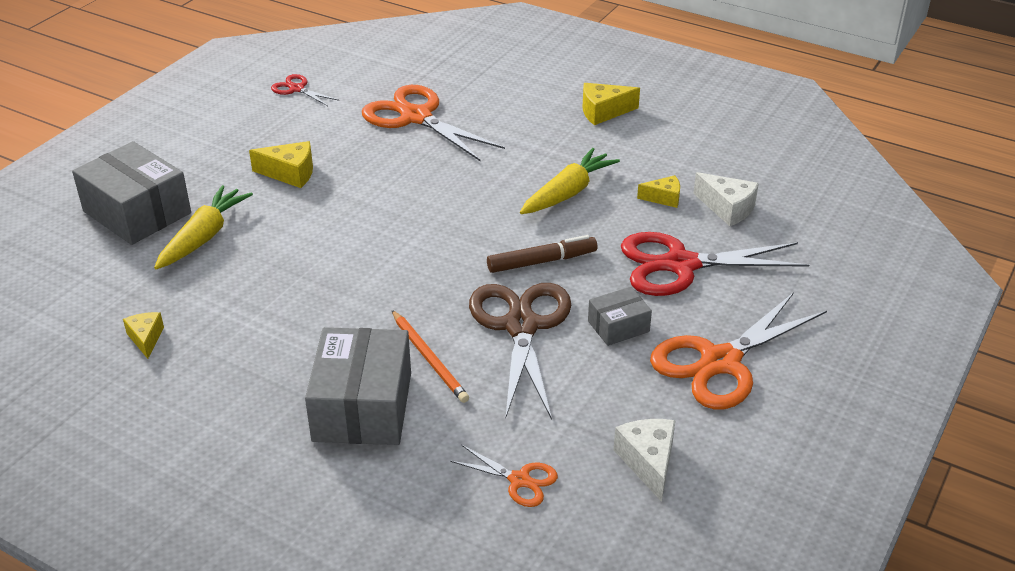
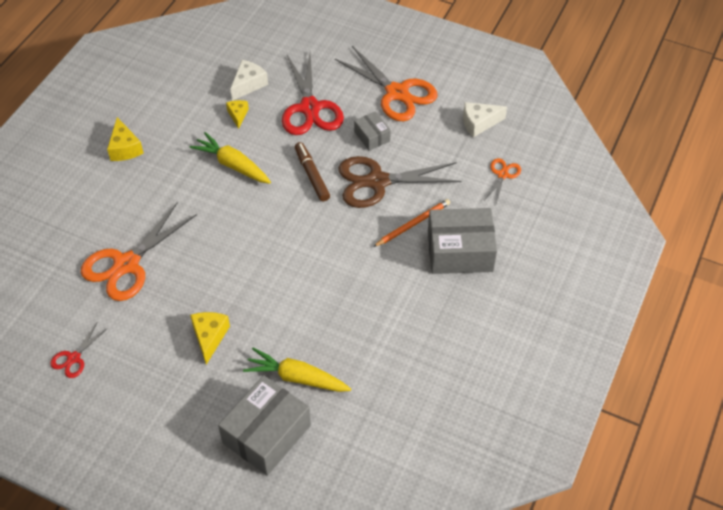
camera: 95 degrees left, 15 degrees up
(146, 338) = (415, 384): yellow cheese -> none

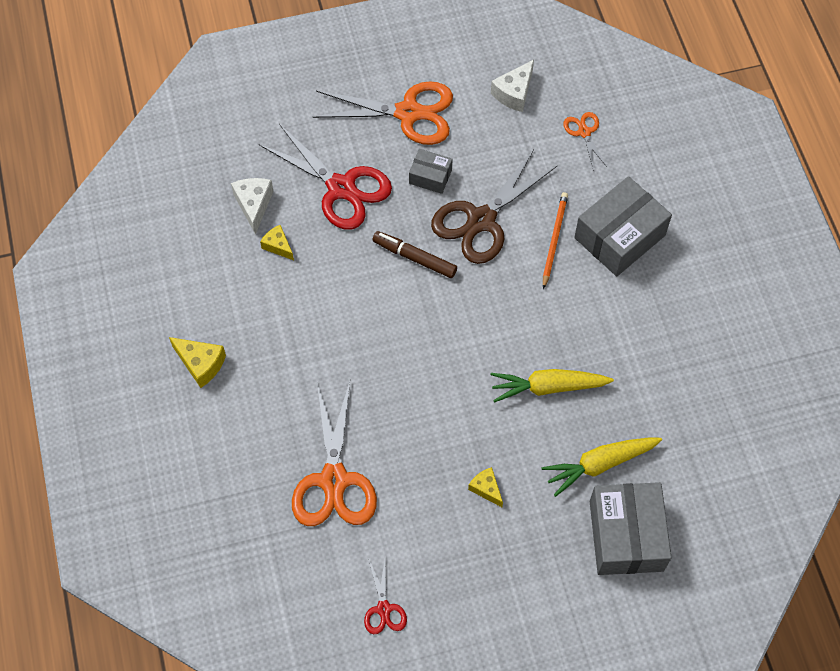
camera: 40 degrees left, 10 degrees up
(209, 337) = (486, 489): yellow cheese -> yellow cheese, size x0.67
(232, 165) = (328, 302): yellow carrot -> yellow carrot (547, 387)

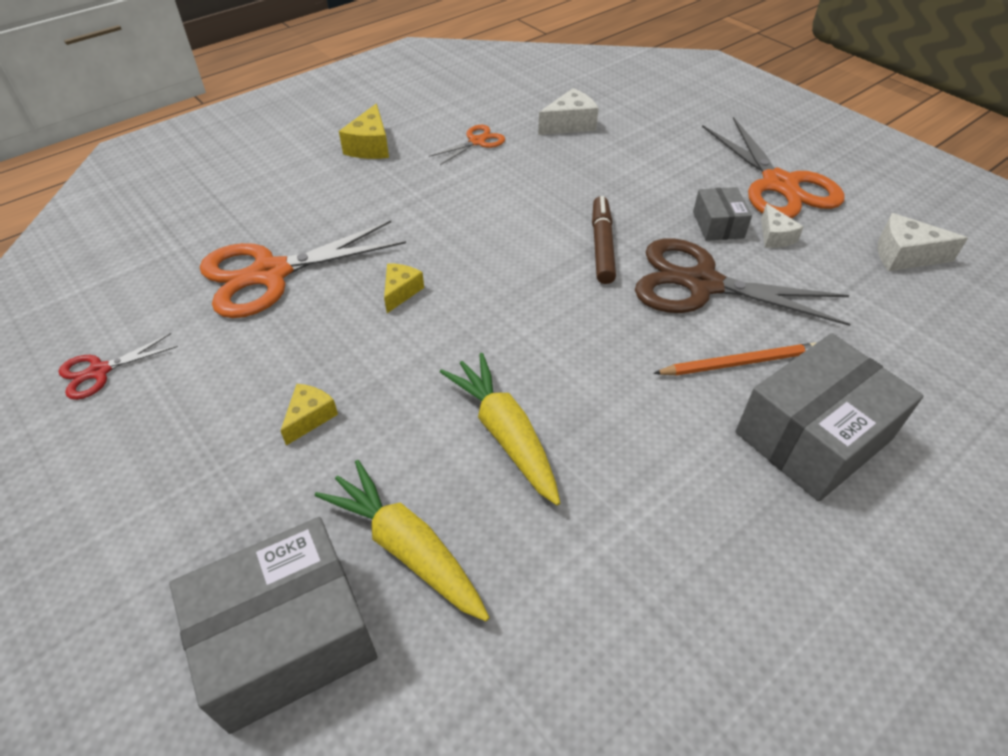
camera: 65 degrees right, 15 degrees down
(278, 246) = (536, 151): yellow cheese -> yellow cheese (401, 292)
(341, 188) = (640, 169): red scissors -> none
(459, 151) = (775, 236): none -> white cheese
(584, 132) = (930, 339): orange scissors -> orange scissors (477, 142)
(619, 236) = (812, 436): grey box -> grey box turned 60 degrees counterclockwise

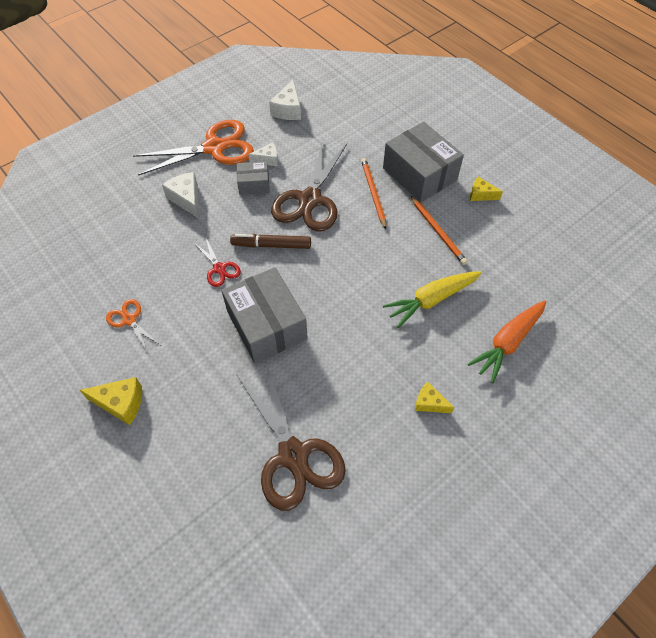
camera: 90 degrees left, 10 degrees up
(99, 371) = (400, 557): red scissors -> red scissors (219, 268)
(270, 274) = (293, 455): orange scissors -> brown scissors
(287, 638) = (564, 391): grey box -> grey box (267, 325)
(401, 292) = (315, 362): yellow cheese -> yellow cheese (480, 194)
(406, 547) = (507, 343): yellow carrot -> orange carrot
(570, 124) = (116, 255): white cheese -> white cheese (186, 199)
(665, 455) = (437, 231): none -> orange pencil

